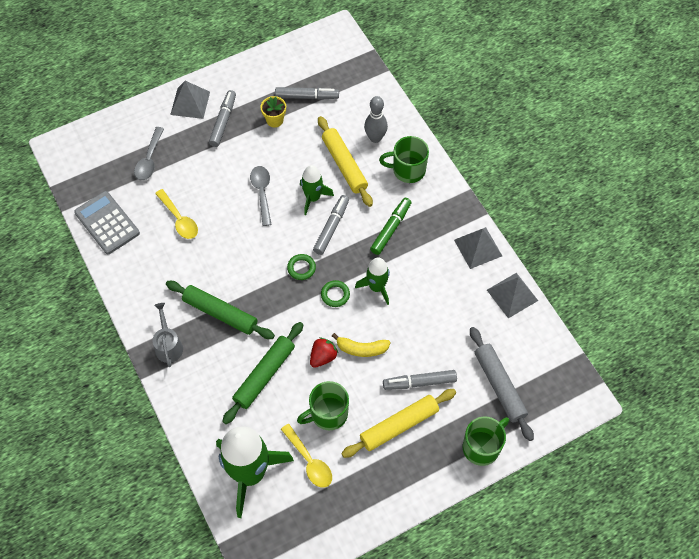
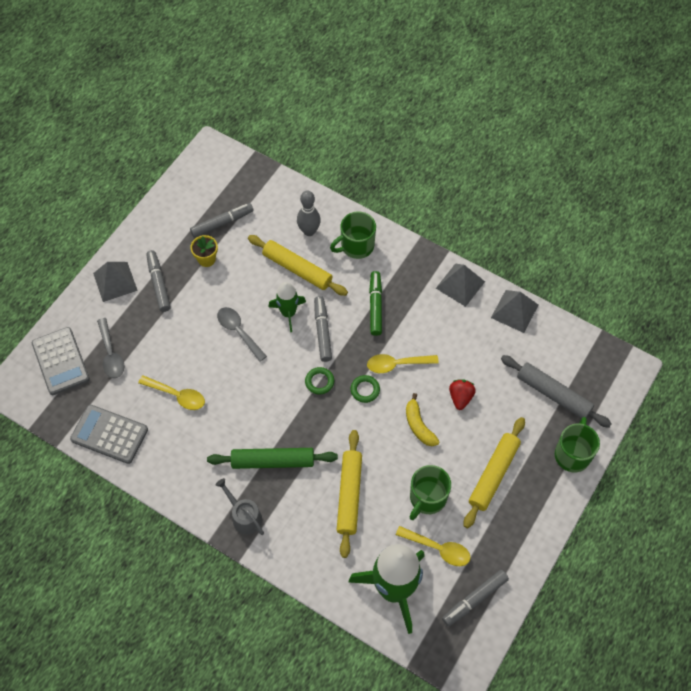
camera: 30 degrees left, 0 degrees up
(107, 146) = (60, 361): none -> grey calculator
(264, 375) = (349, 495): green rolling pin -> yellow rolling pin
(323, 357) = (390, 451): red strawberry -> red strawberry (460, 397)
(361, 349) = (419, 425): yellow banana -> yellow banana turned 90 degrees clockwise
(376, 287) = (397, 364): green rocket -> yellow spoon
(419, 382) = (486, 428): grey marker -> grey marker (474, 599)

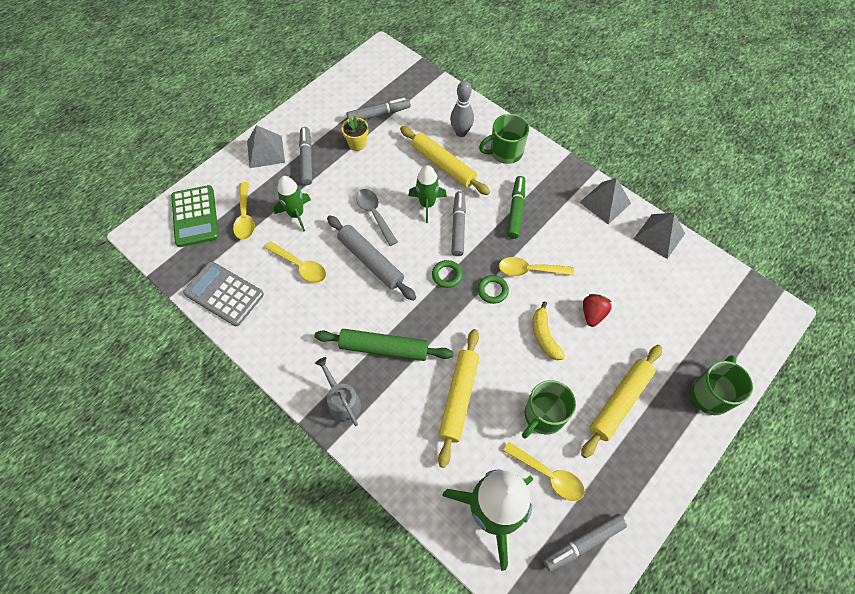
camera: 10 degrees right, 0 degrees up
(60, 361) = (195, 216): grey calculator -> green calculator
(111, 354) = (245, 217): grey spoon -> yellow spoon
(161, 343) = (296, 214): none -> green rocket
(553, 394) = (694, 327): grey rolling pin -> grey rolling pin (370, 261)

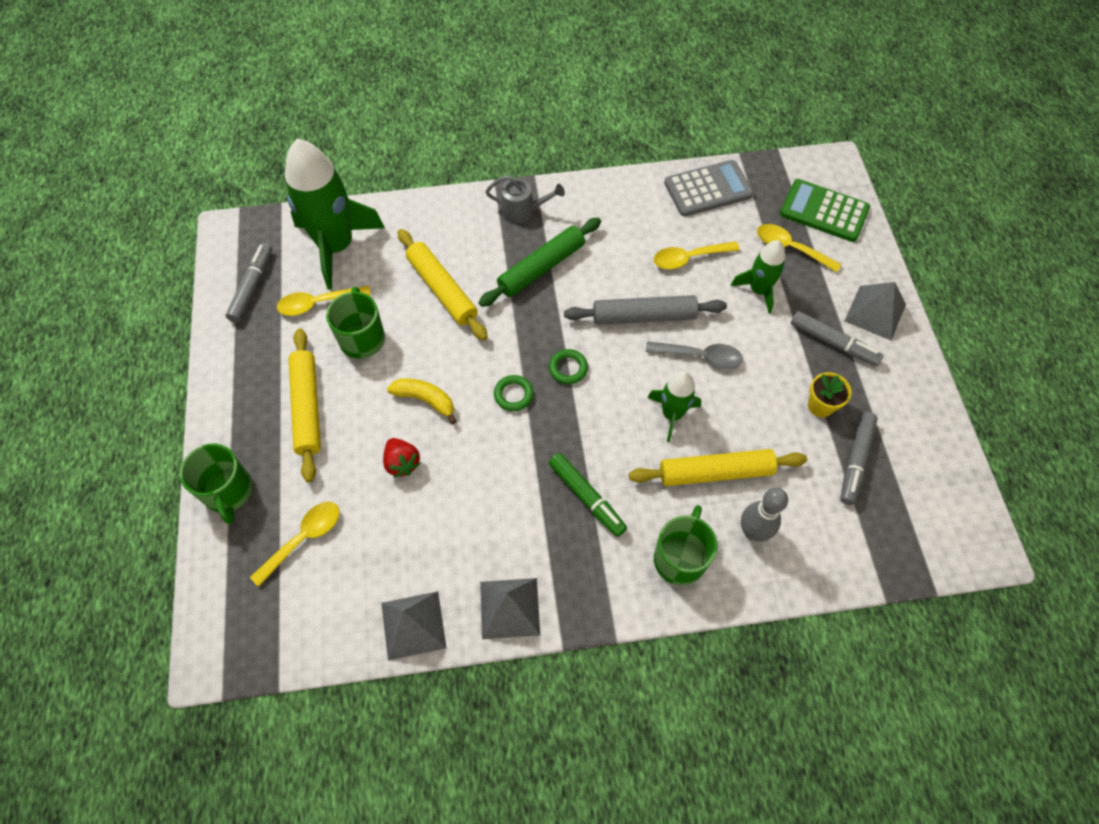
camera: 130 degrees right, 0 degrees up
(458, 226) = (616, 422): grey marker -> none
(529, 270) = (503, 447): yellow spoon -> yellow spoon (304, 538)

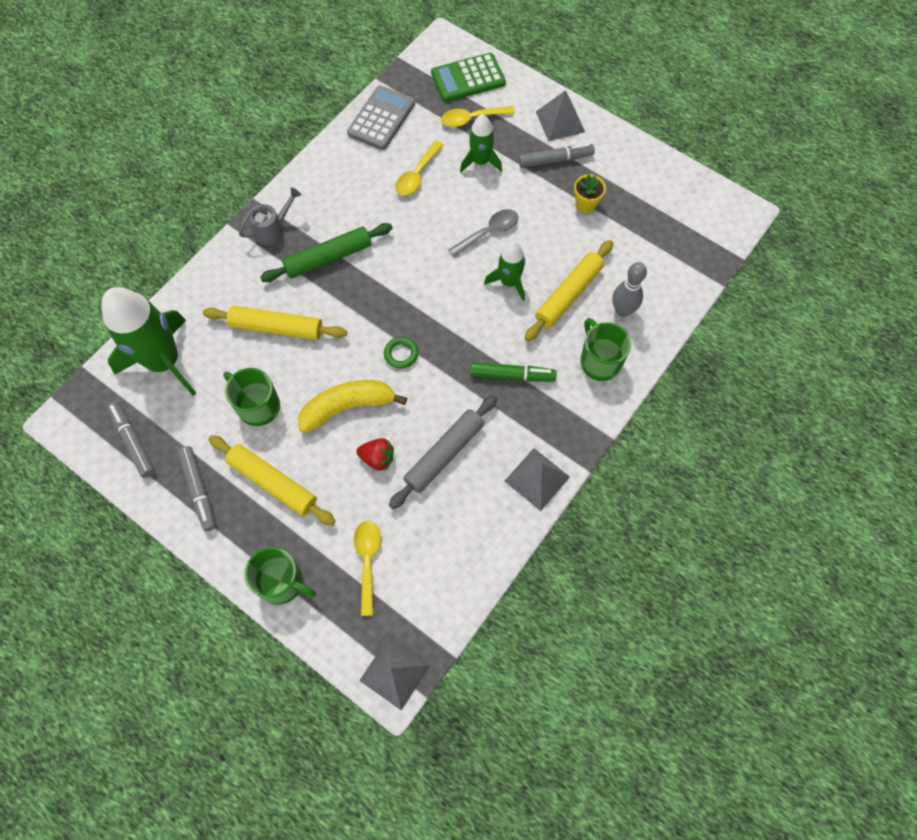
camera: 45 degrees left, 5 degrees up
(318, 303) = (198, 411): yellow spoon -> none
(413, 625) = (493, 542): grey pyramid -> grey pyramid (395, 672)
(425, 400) = (348, 407): yellow banana -> yellow banana, size x1.56
(541, 268) = (328, 258): green rolling pin -> green rolling pin turned 60 degrees clockwise
(568, 368) = (417, 308): green ring -> none
(644, 316) = (428, 235): grey rolling pin -> grey rolling pin (444, 454)
(855, 461) = (635, 221): grey marker -> grey marker (199, 490)

